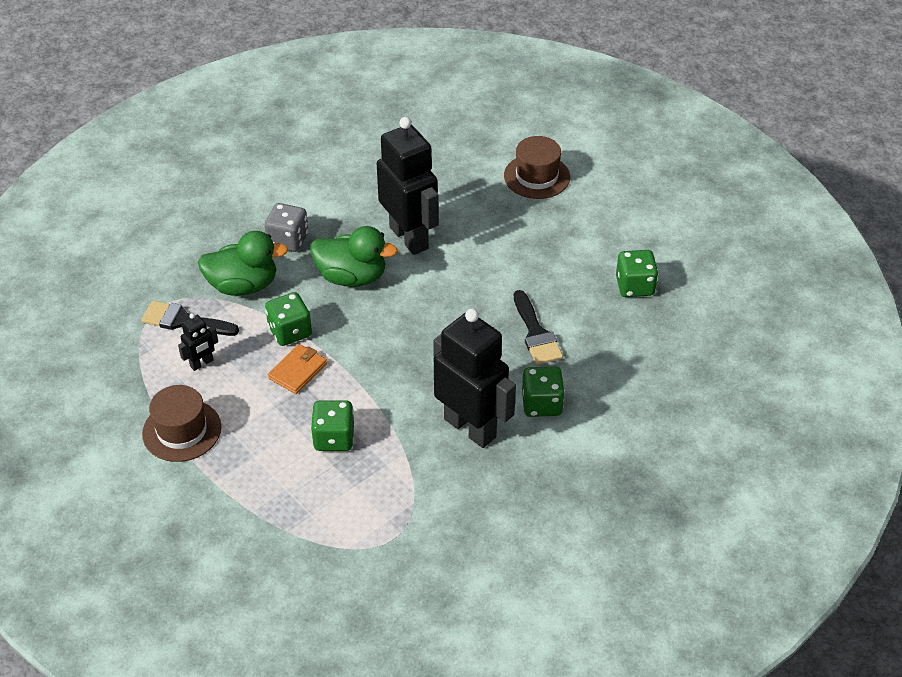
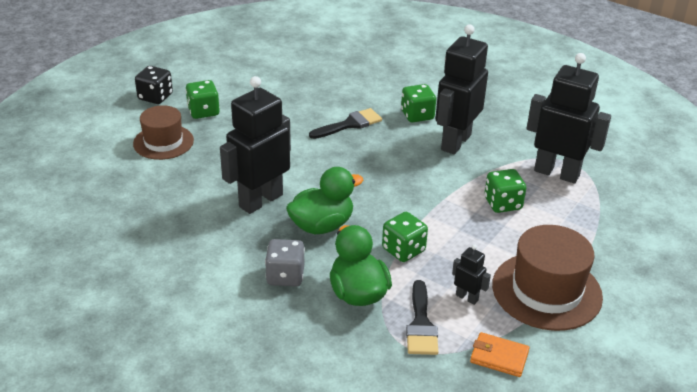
camera: 105 degrees left, 10 degrees down
(182, 430) = (546, 291): brown hat -> brown hat, size x1.51
(298, 371) = (445, 236): orange wallet -> orange wallet (499, 357)
(352, 277) = (322, 225): green duck -> green duck turned 60 degrees clockwise
(374, 514) = (556, 173): none -> black robot
(632, 176) = (155, 97): none -> black dice
(634, 286) = (284, 88): green dice -> green dice (203, 111)

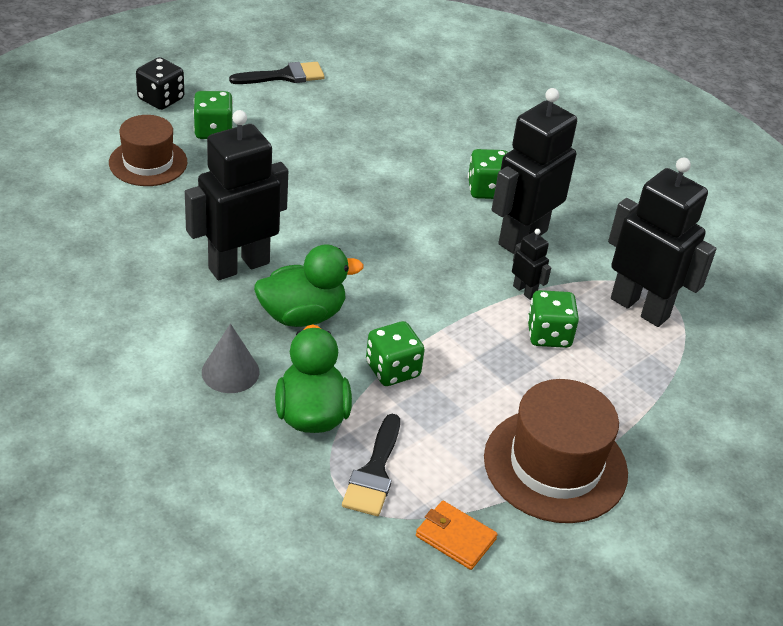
camera: 10 degrees right, 5 degrees up
(285, 276) = (230, 372): grey dice -> grey cone
(349, 124) = (393, 185): black brush -> black brush (284, 76)
(467, 297) = (447, 451): black robot -> black robot (525, 291)

